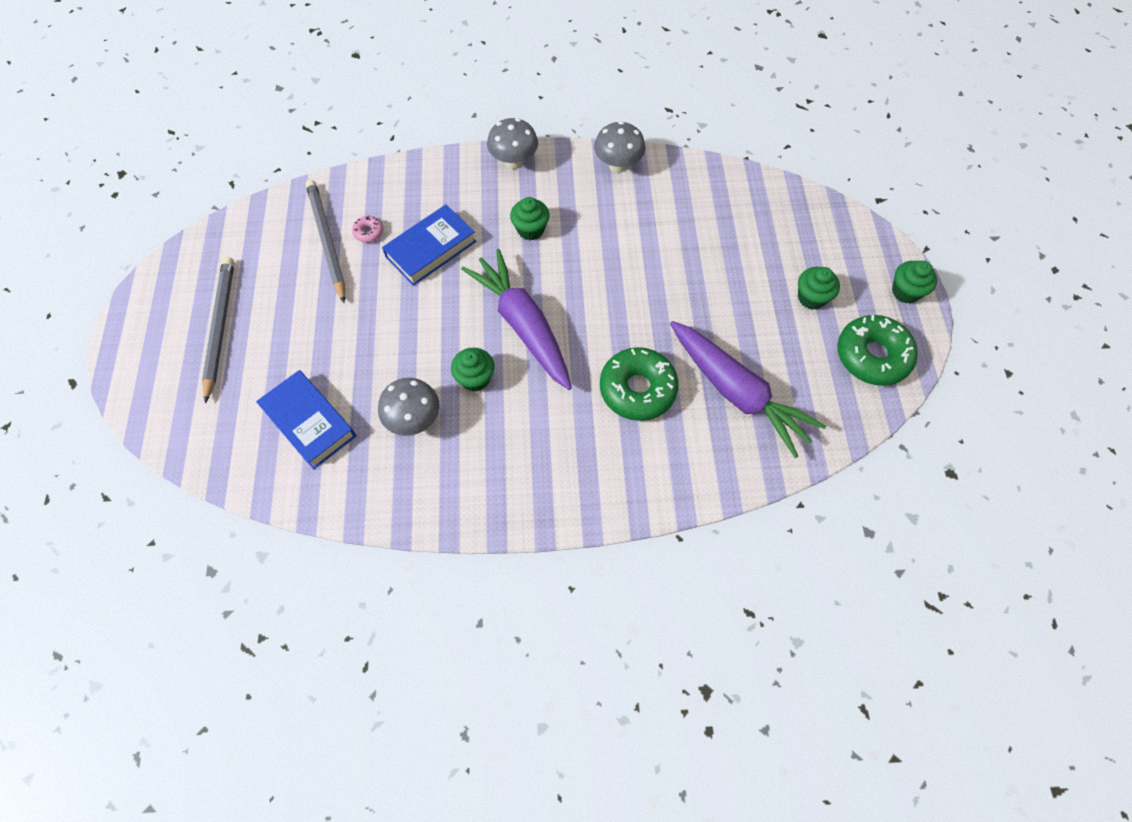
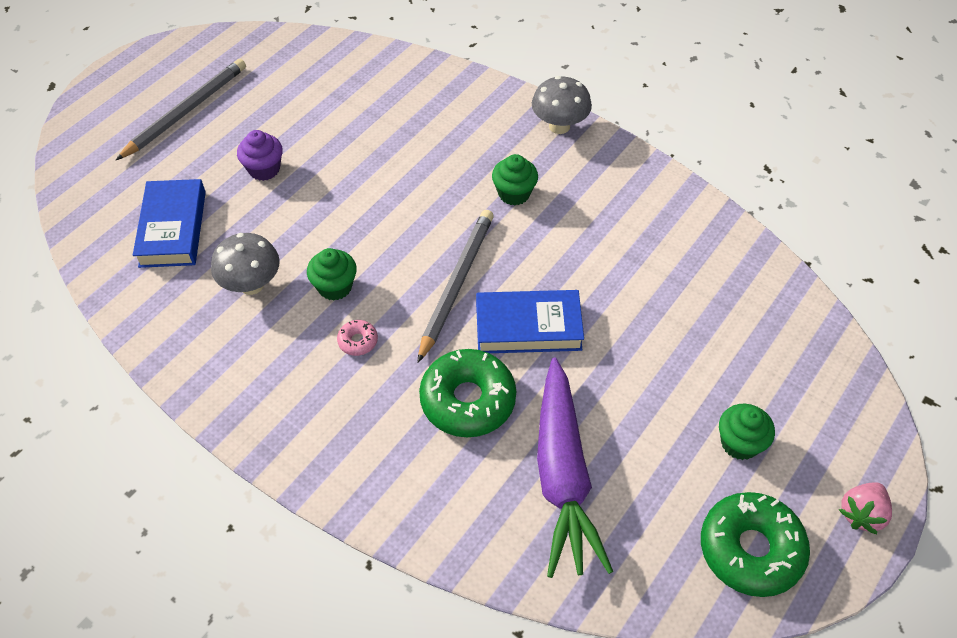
camera: 40 degrees right, 10 degrees down
(327, 241) = (332, 96): grey pencil -> grey pencil (456, 284)
(333, 330) = (264, 169): none -> purple cupcake
(369, 232) = (372, 109): pink donut -> pink donut (358, 341)
(431, 249) = (409, 155): blue book -> blue book (528, 327)
(523, 326) = (421, 271): purple carrot -> none
(618, 165) = (658, 188): grey mushroom -> none
(905, 291) = (861, 513): green cupcake -> pink strawberry

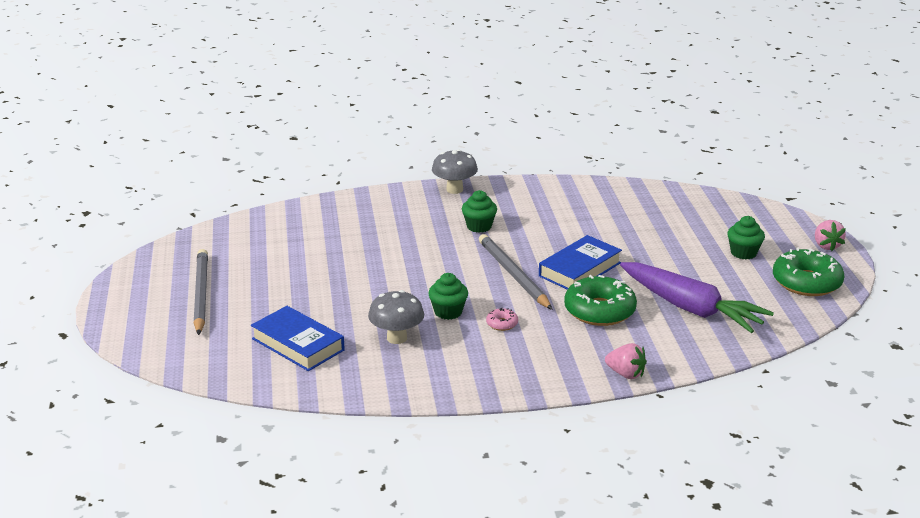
camera: 45 degrees left, 25 degrees down
(264, 169) = (308, 291): purple cupcake -> none
(372, 508) = (625, 374): none -> pink strawberry

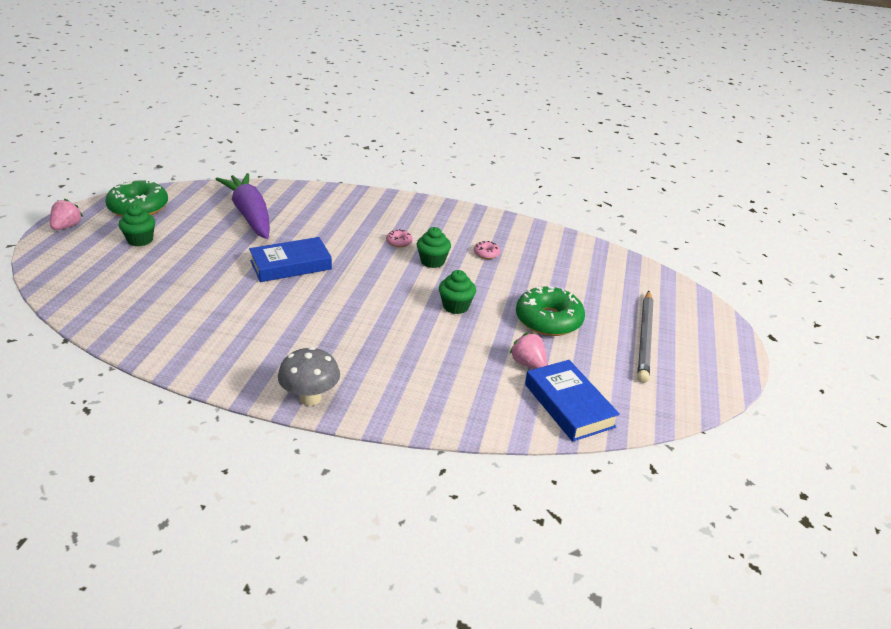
camera: 160 degrees left, 5 degrees up
(298, 344) = (566, 269): blue book -> blue book (568, 405)
(397, 338) = (486, 253): grey mushroom -> pink donut
(479, 226) = (332, 336): green cupcake -> green cupcake (455, 306)
(514, 275) = (351, 276): grey pencil -> none
(599, 311) = (317, 231): green donut -> green donut (548, 320)
(625, 374) = (349, 193): pink strawberry -> pink strawberry (528, 364)

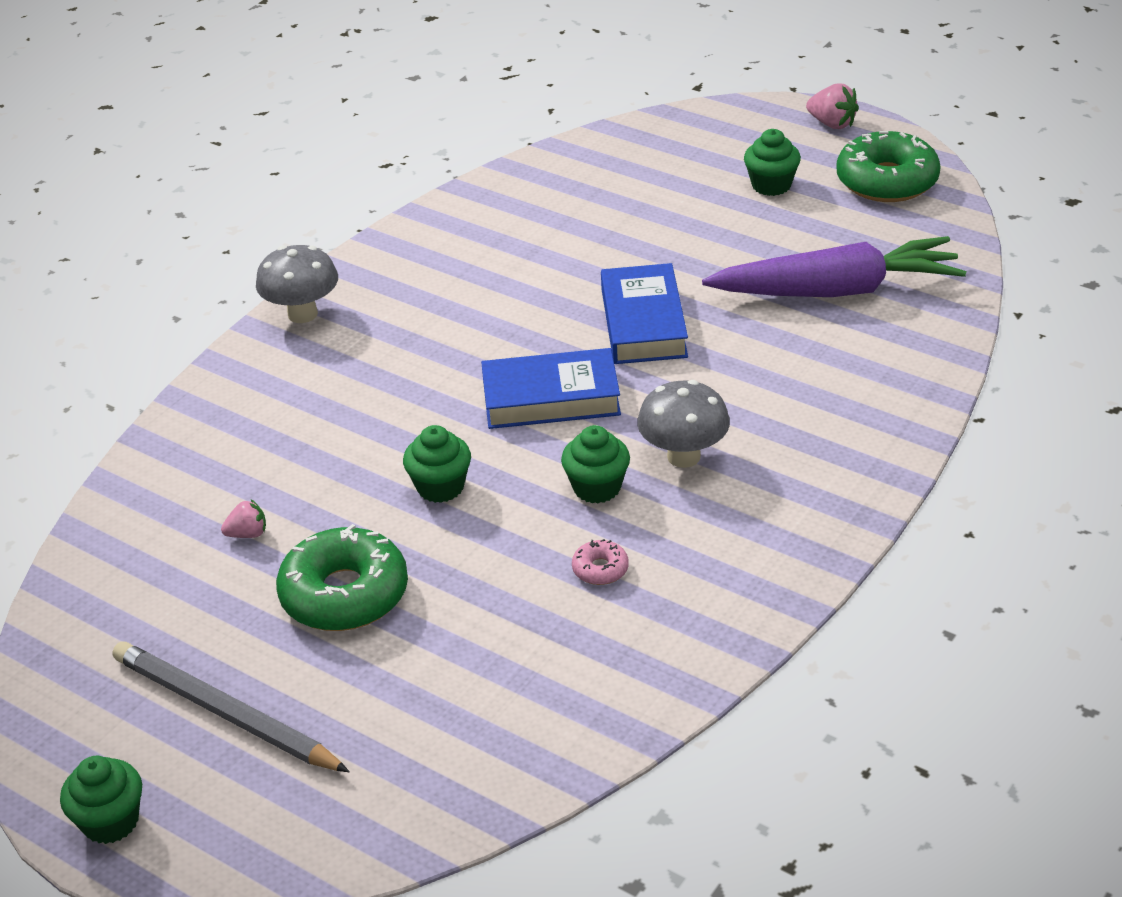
camera: 115 degrees right, 5 degrees up
(399, 242) = (683, 456): pink donut -> grey mushroom
(528, 364) = (248, 534): pink strawberry -> pink strawberry, size x0.66
(568, 405) = (132, 551): blue book -> blue book (551, 398)
(728, 354) = (110, 821): none -> green cupcake

